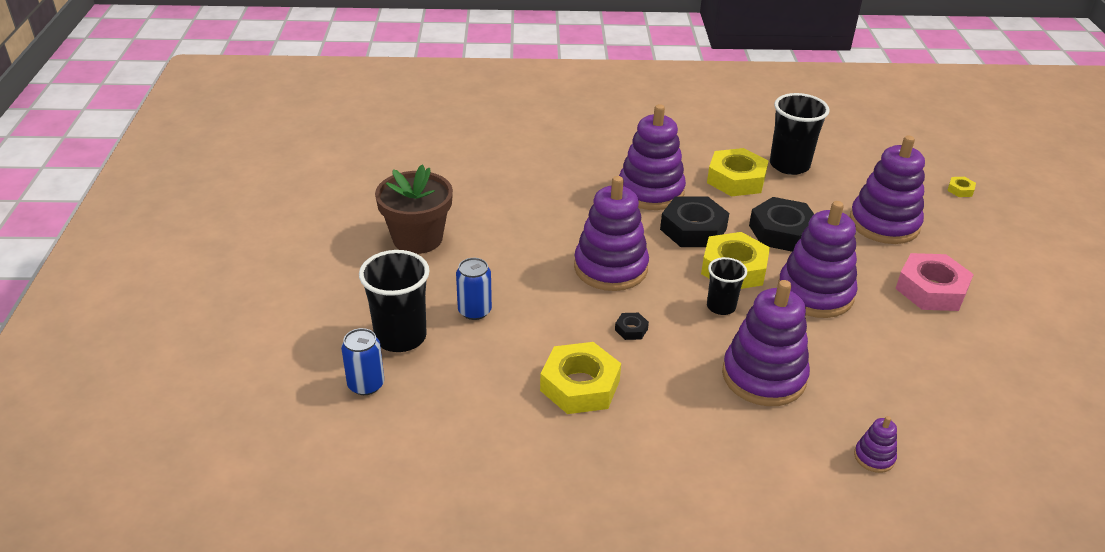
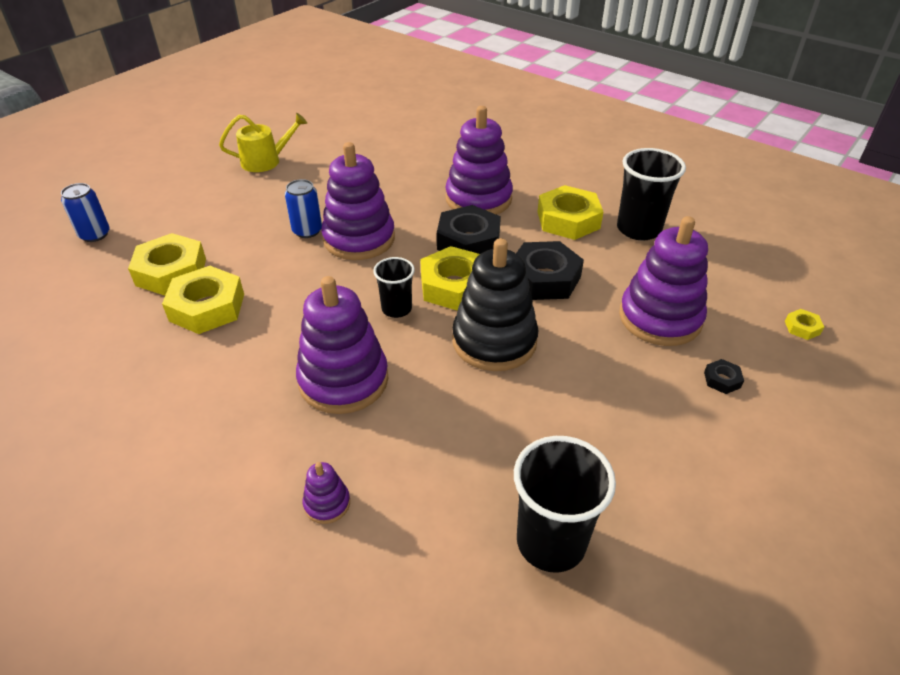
camera: 40 degrees right, 5 degrees up
(400, 337) = (158, 216): black cup -> black cup (551, 542)
(417, 238) = (266, 161): brown flower pot -> yellow watering can
(474, 311) = (225, 222): blue can -> blue can (307, 231)
(499, 376) = (171, 272): none -> yellow nut
(631, 329) = (303, 289): black nut -> black nut (722, 380)
(815, 293) = (494, 341): purple stacking toy -> black stacking toy
(931, 289) = (618, 398): pink nut -> none

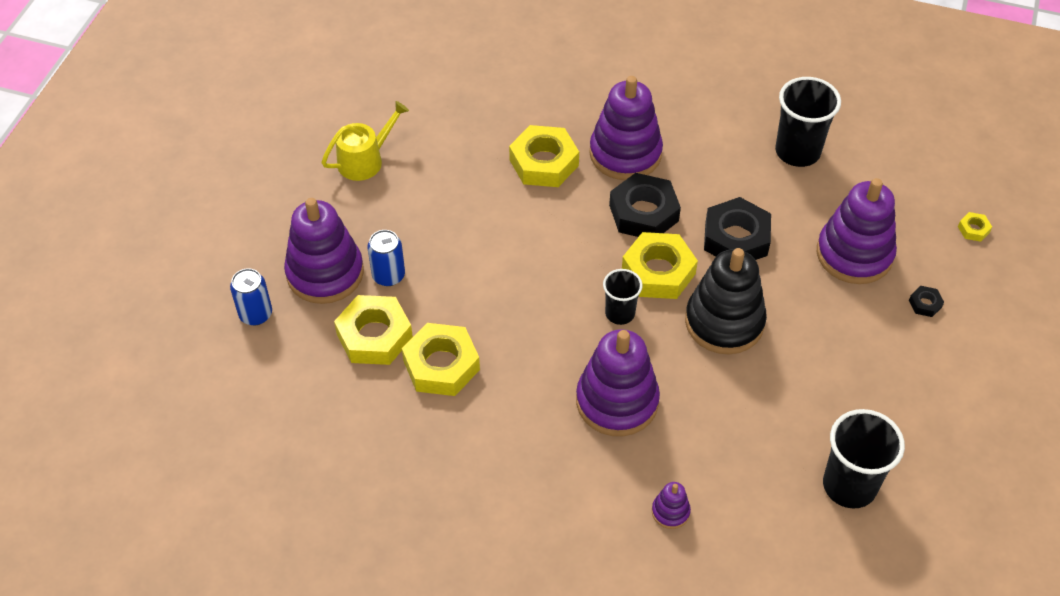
camera: 20 degrees left, 10 degrees up
(307, 231) = (476, 245): blue can -> blue can (388, 275)
(359, 239) = (535, 241): purple stacking toy -> purple stacking toy (325, 273)
(568, 220) = (726, 158): yellow nut -> yellow nut (544, 162)

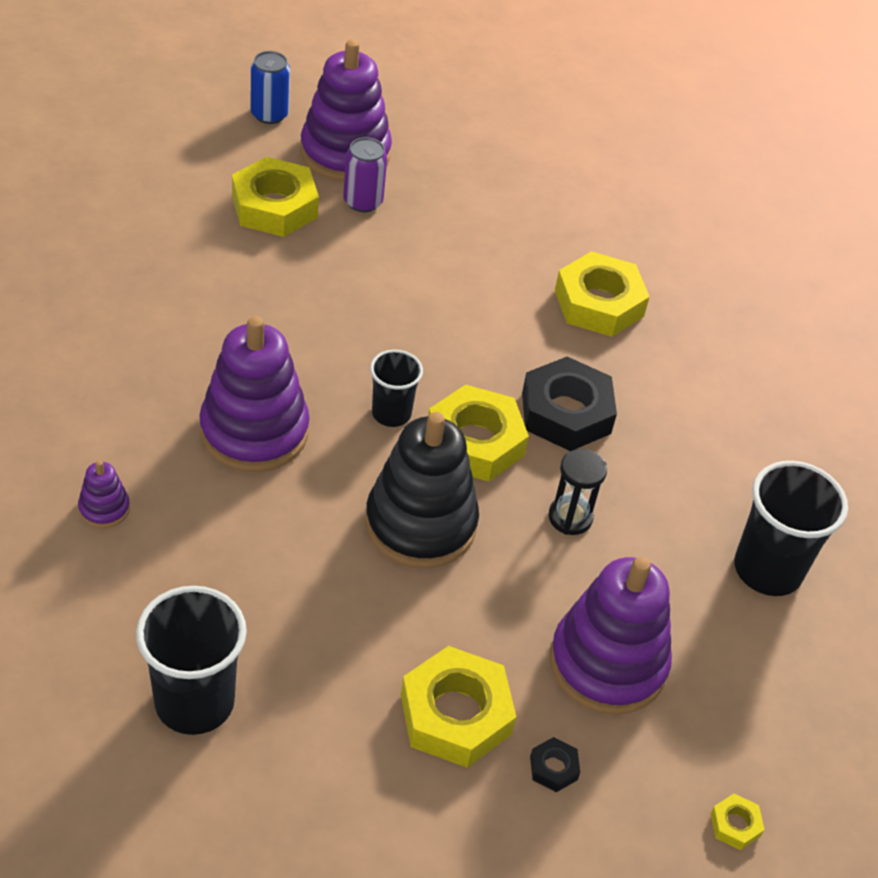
camera: 65 degrees right, 5 degrees down
(365, 160) = (520, 152): yellow watering can -> none
(388, 275) = (363, 202): blue can -> purple can
(441, 365) = (253, 267): yellow nut -> yellow nut (455, 715)
(625, 153) = (657, 379): purple stacking toy -> none
(736, 238) = (570, 517): black nut -> black hourglass

